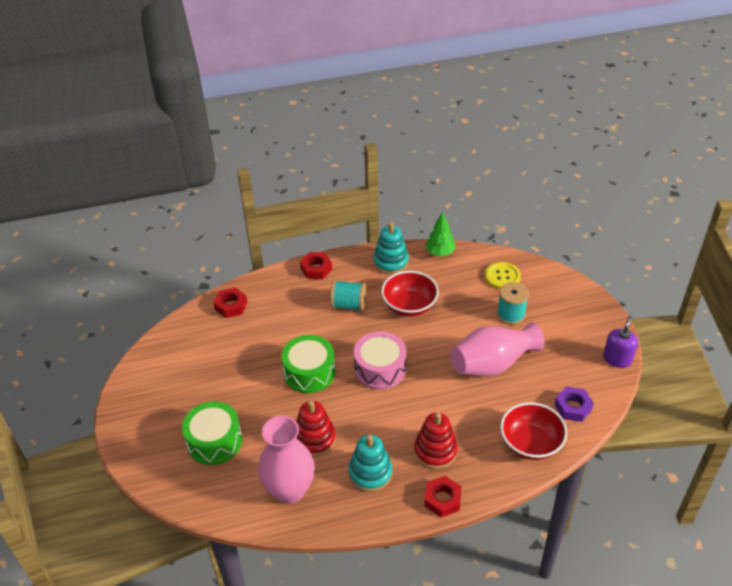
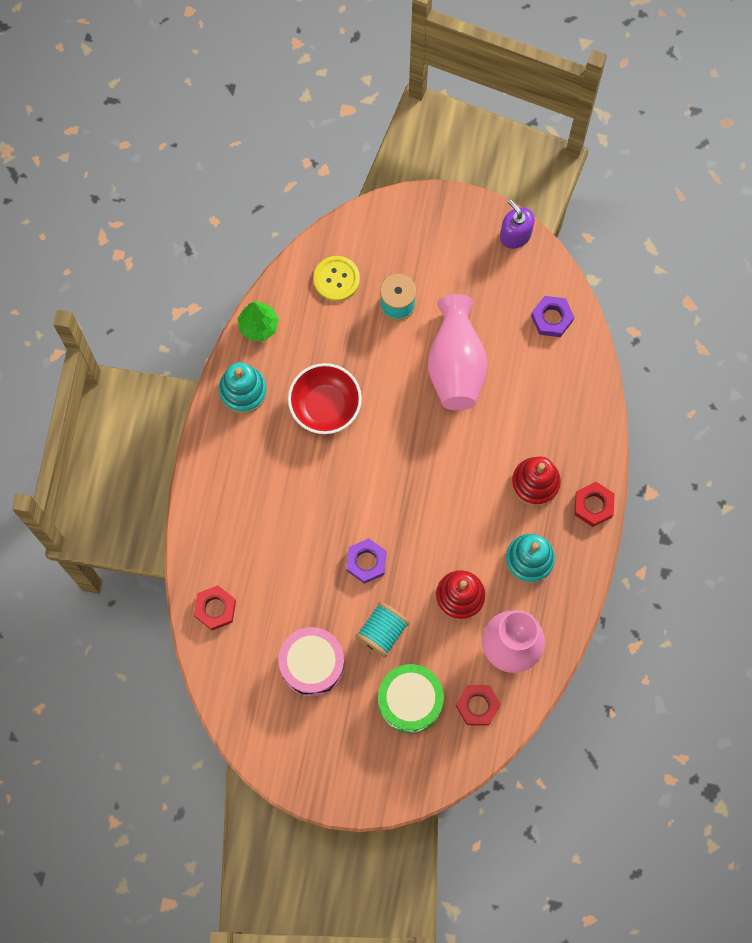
camera: 65 degrees left, 30 degrees up
(309, 372) = (366, 562): green drum -> purple nut
(316, 269) = (206, 483): red nut -> red nut (477, 706)
(348, 304) = (287, 473): turquoise spool -> turquoise spool (382, 632)
(380, 369) = (401, 484): pink drum -> pink drum (312, 664)
(530, 443) = (572, 385): red bowl -> none

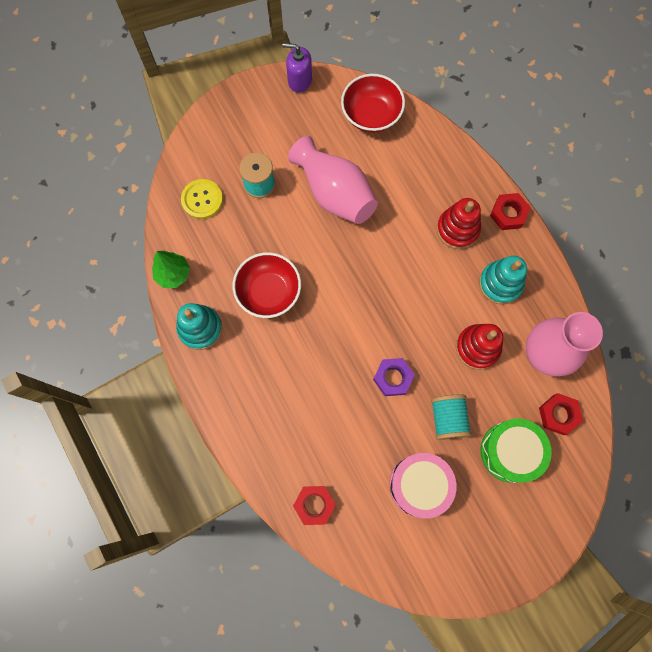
camera: 40 degrees left, 0 degrees up
(551, 318) = (371, 115): purple nut -> red bowl

